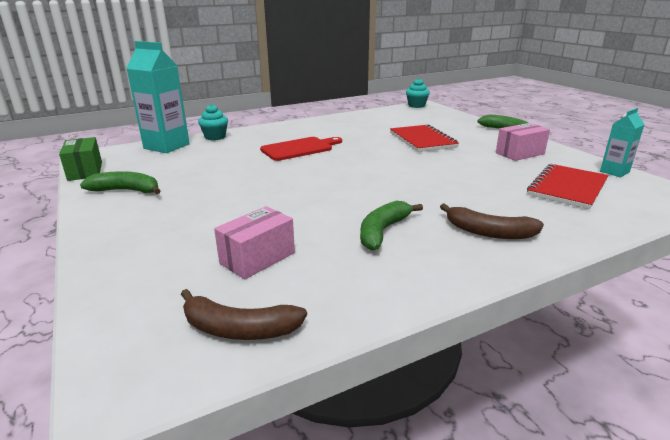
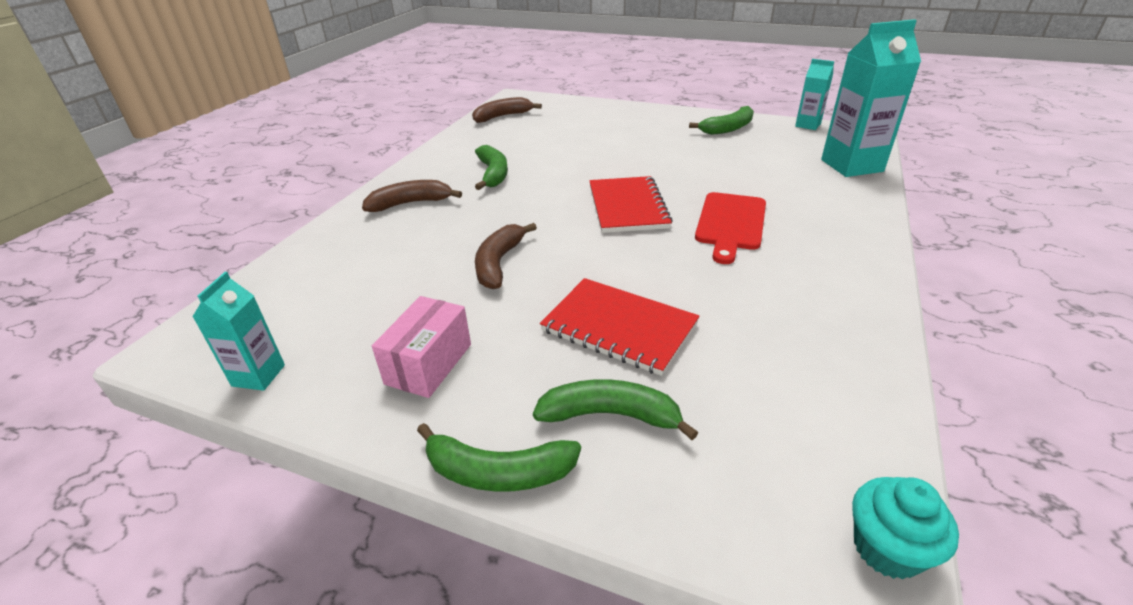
camera: 140 degrees right, 10 degrees up
(85, 171) = (808, 125): green box -> turquoise carton
(215, 137) = (861, 197): turquoise cupcake -> none
(257, 258) = (546, 135): pink box -> none
(452, 173) = (499, 263): none -> brown banana
(456, 129) = (610, 415): none -> green banana
(567, 188) = (340, 297): red notebook -> red notebook (627, 207)

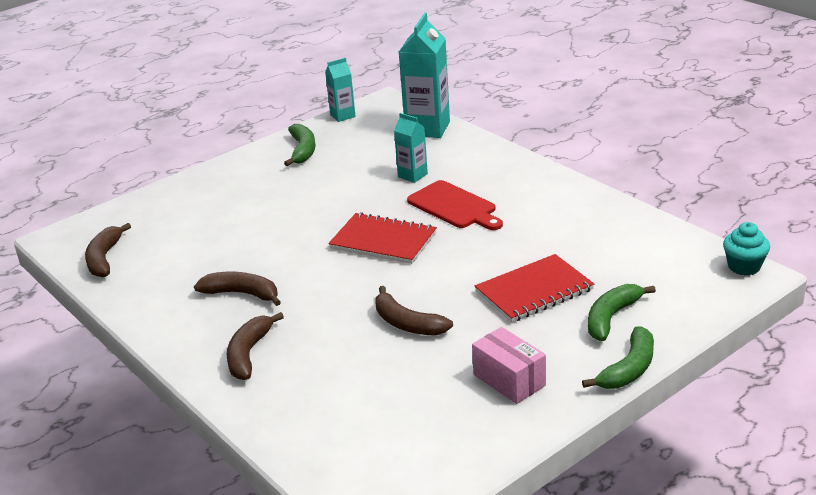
camera: 60 degrees left, 5 degrees down
(258, 375) = (458, 467): turquoise carton -> turquoise carton (412, 175)
(493, 174) = (242, 294): green banana -> brown banana

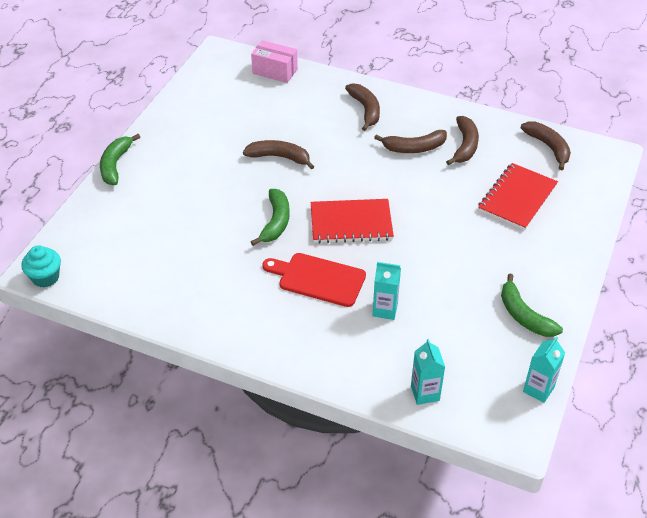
camera: 150 degrees right, 15 degrees up
(185, 282) = (465, 146): none -> brown banana
(427, 128) = (425, 393): turquoise carton -> turquoise carton, size x0.54
(509, 380) = (189, 137): pink box -> pink box (275, 71)
(534, 291) = (204, 208): red notebook -> red notebook (517, 198)
(611, 317) = (139, 200): green banana -> green banana (276, 222)

